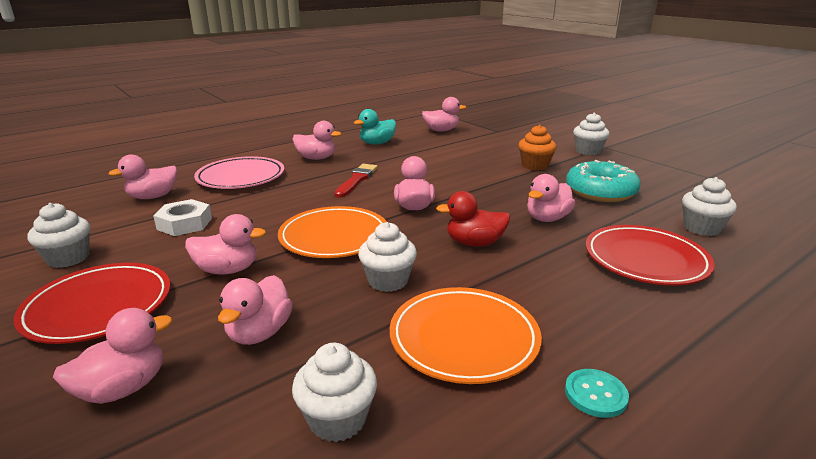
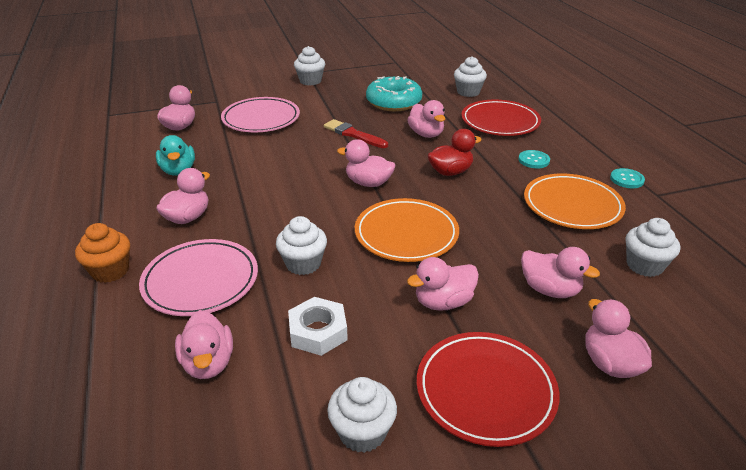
camera: 70 degrees left, 10 degrees up
(228, 270) = (443, 302): pink duck -> pink duck turned 135 degrees counterclockwise
(356, 180) = (280, 201): red brush -> red brush (353, 134)
(388, 281) = (493, 220): white cupcake -> white cupcake (303, 264)
(474, 243) = (450, 172): red duck -> red duck turned 135 degrees counterclockwise
(486, 149) = (261, 119): none -> pink plate
(535, 166) = (322, 110): orange cupcake -> orange cupcake (110, 271)
(563, 296) = (533, 160): none -> turquoise button

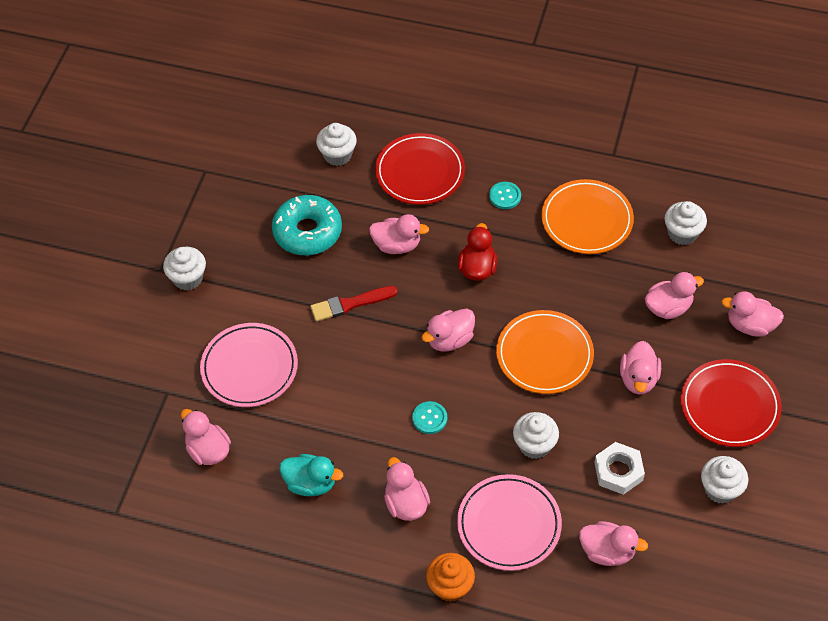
camera: 55 degrees left, 20 degrees up
(626, 179) = (580, 156): turquoise button -> turquoise button (429, 418)

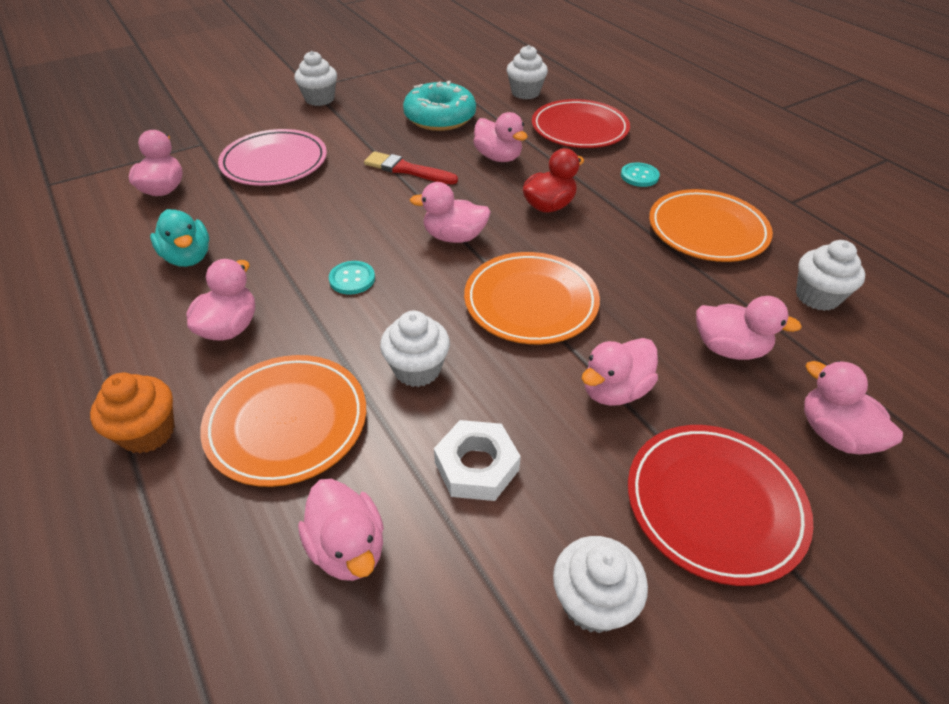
camera: 40 degrees right, 10 degrees down
(509, 525) = (287, 422): pink plate -> orange plate

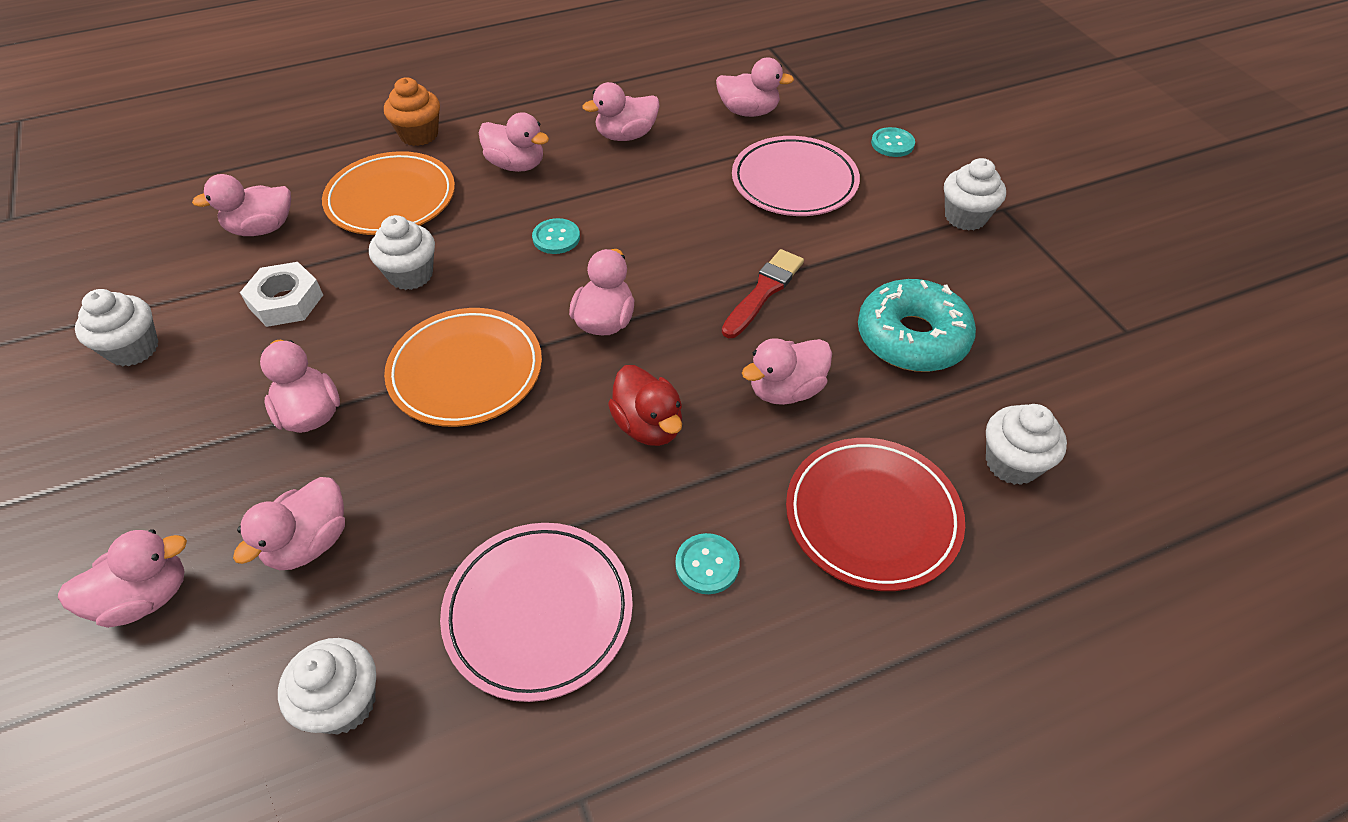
camera: 100 degrees right, 5 degrees up
(188, 257) = (626, 135): turquoise duck -> pink duck
(228, 123) = (892, 144): none -> turquoise button
(707, 230) = (538, 612): orange plate -> pink plate
(714, 504) = (149, 453): red plate -> none

